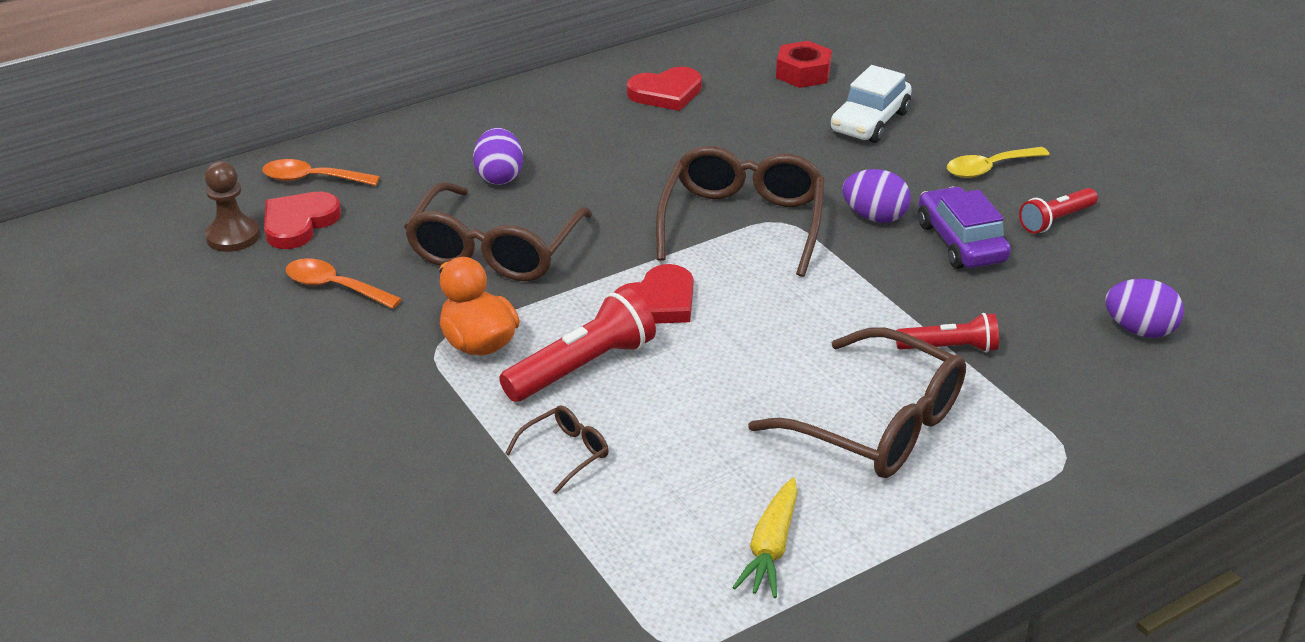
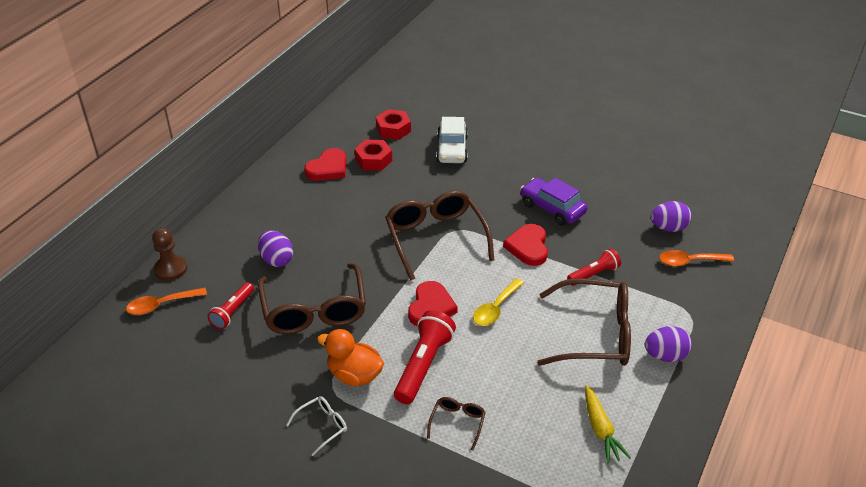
camera: 30 degrees left, 5 degrees up
(233, 236) = (143, 365): brown pawn -> brown pawn (170, 269)
(299, 223) = (179, 339): red heart -> red heart (528, 247)
(335, 287) = (239, 374): orange spoon -> orange spoon (690, 261)
(383, 385) = (322, 426): none -> white glasses
(739, 102) = (373, 160): none -> red nut
(874, 217) = (499, 209): purple egg -> purple egg (665, 356)
(989, 168) = (532, 157): yellow spoon -> yellow spoon (495, 308)
(1056, 220) = (586, 178): red flashlight -> red flashlight (233, 311)

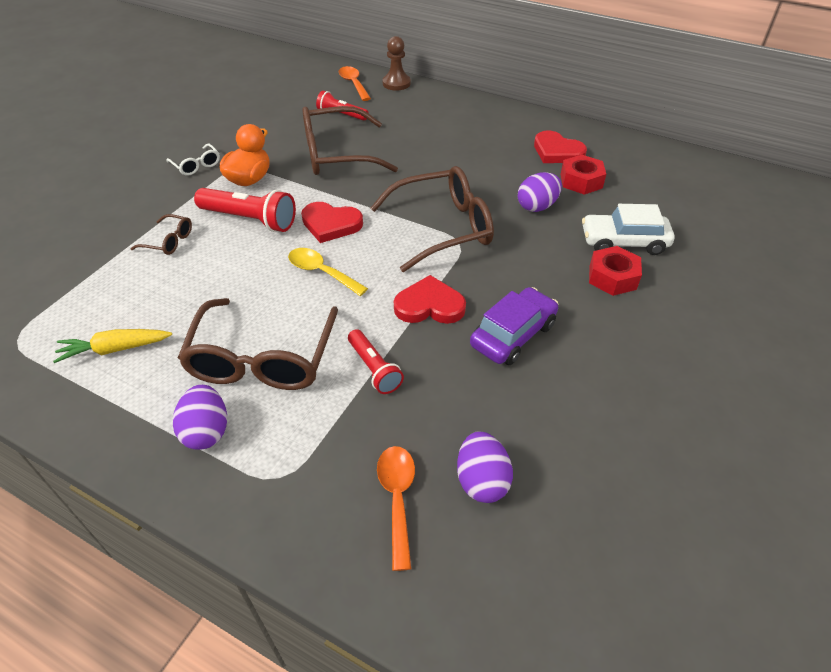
camera: 90 degrees right, 5 degrees up
(277, 260) = (407, 131): purple egg -> purple egg (537, 206)
(393, 129) = (649, 194): red nut -> red nut (612, 277)

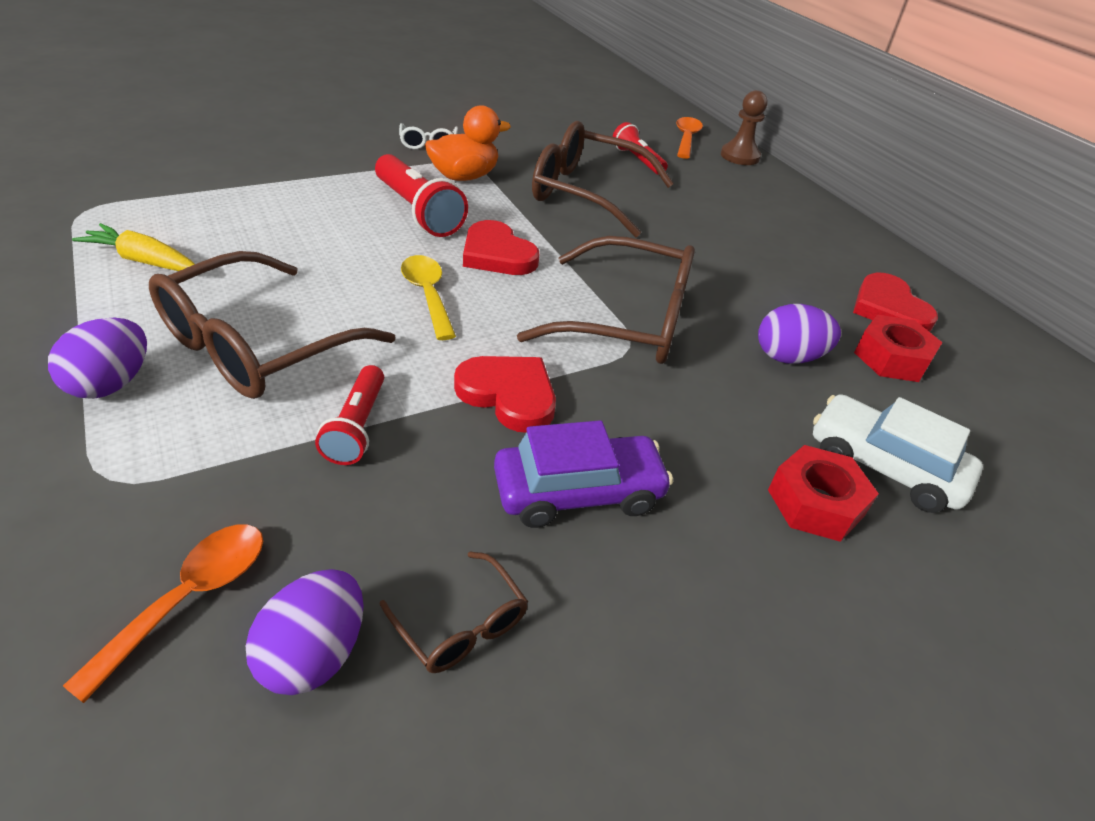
camera: 30 degrees right, 5 degrees down
(169, 241) = (317, 194): brown glasses -> brown glasses (461, 625)

